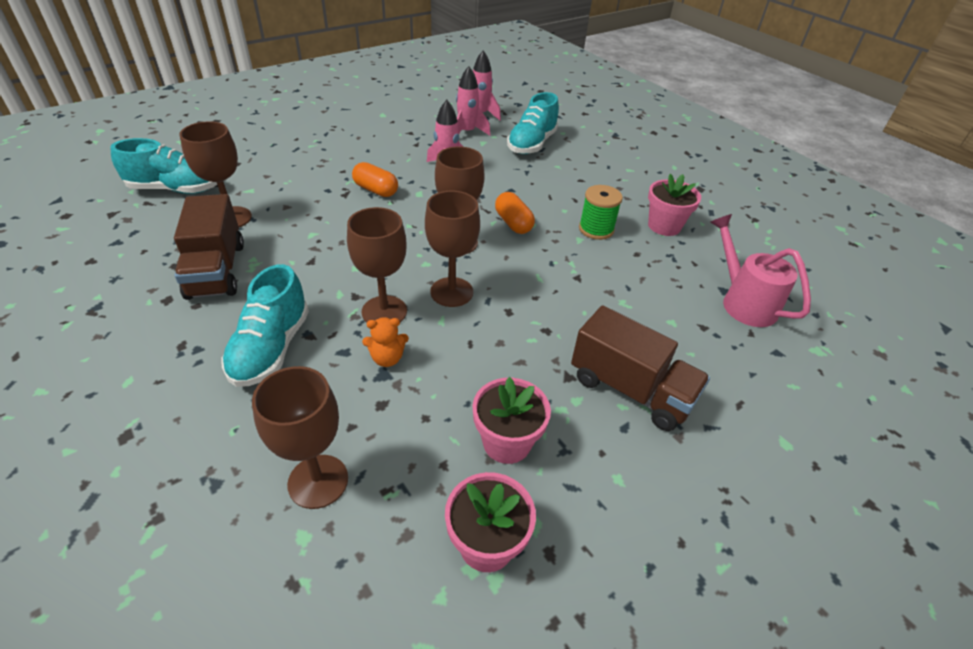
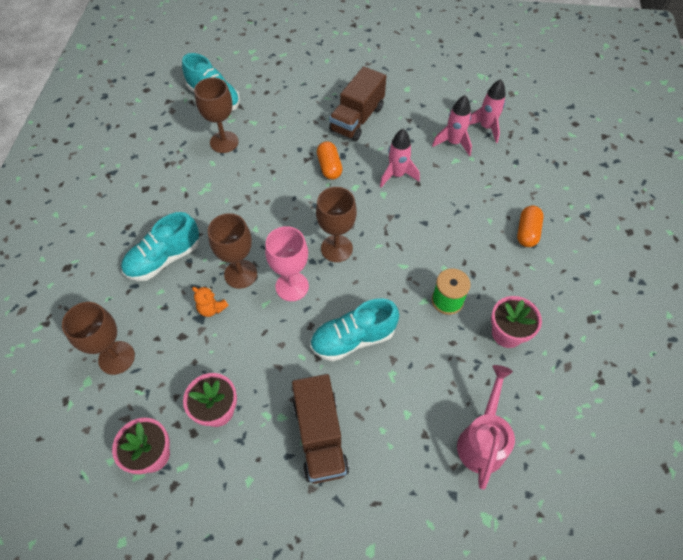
camera: 45 degrees right, 15 degrees up
(216, 270) = (184, 181): brown truck -> brown truck (357, 119)
(451, 292) = (292, 286): brown goblet -> pink goblet
(513, 223) = (392, 255): orange capsule -> orange capsule (527, 232)
(532, 144) = (494, 184): turquoise shoe -> turquoise shoe (353, 339)

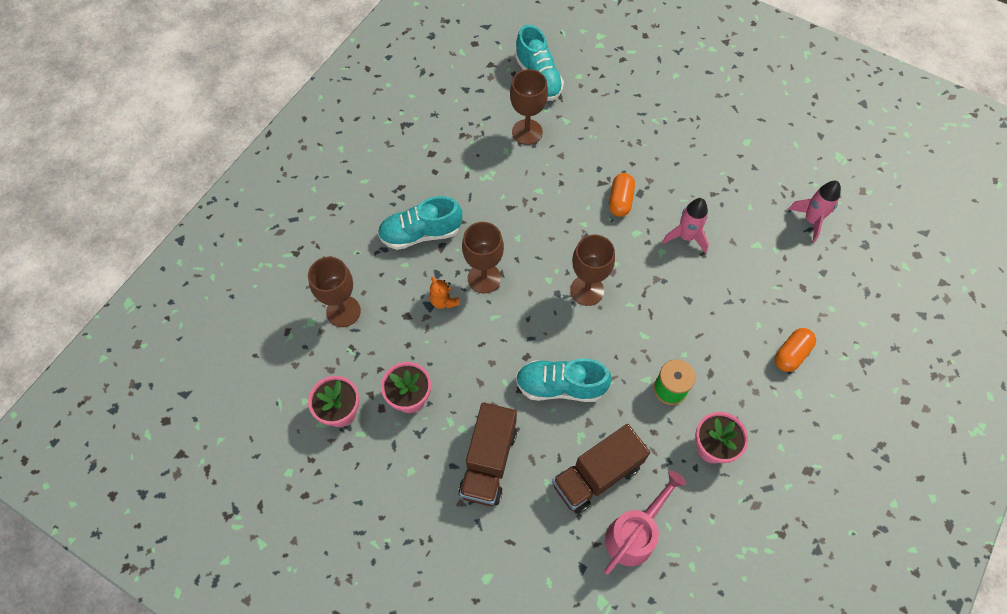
camera: 25 degrees right, 5 degrees up
(292, 286) = (526, 311): pink goblet -> none
(357, 119) = (675, 157): brown truck -> brown truck (596, 475)
(453, 143) = (765, 224): pink rocket -> none

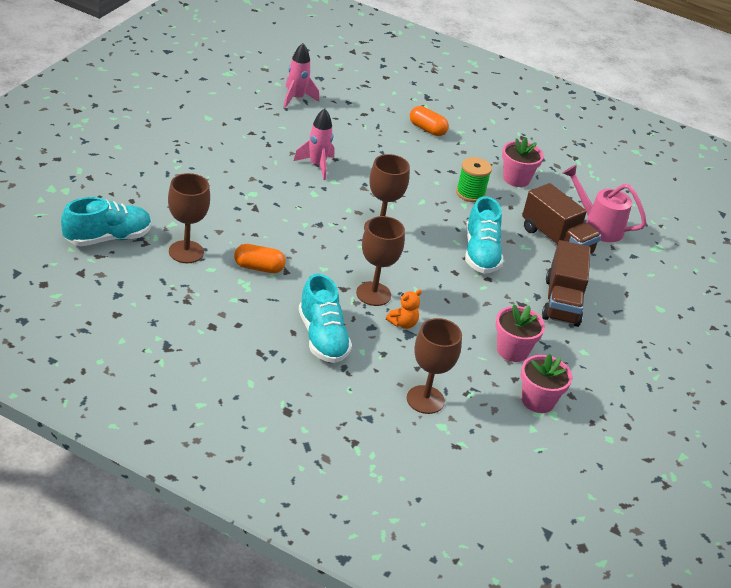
camera: 100 degrees left, 25 degrees down
(488, 462) = (562, 302): brown truck -> brown truck turned 90 degrees clockwise
(620, 200) = (277, 198): orange capsule -> orange capsule (259, 268)

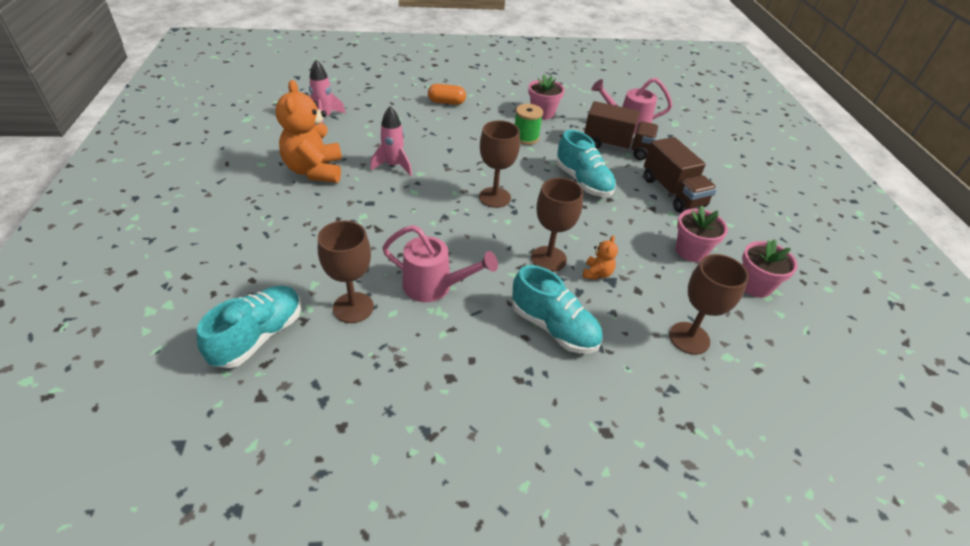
camera: 30 degrees left, 5 degrees up
(246, 141) = (315, 170): none -> orange teddy bear
(259, 268) = (434, 286): orange capsule -> pink watering can

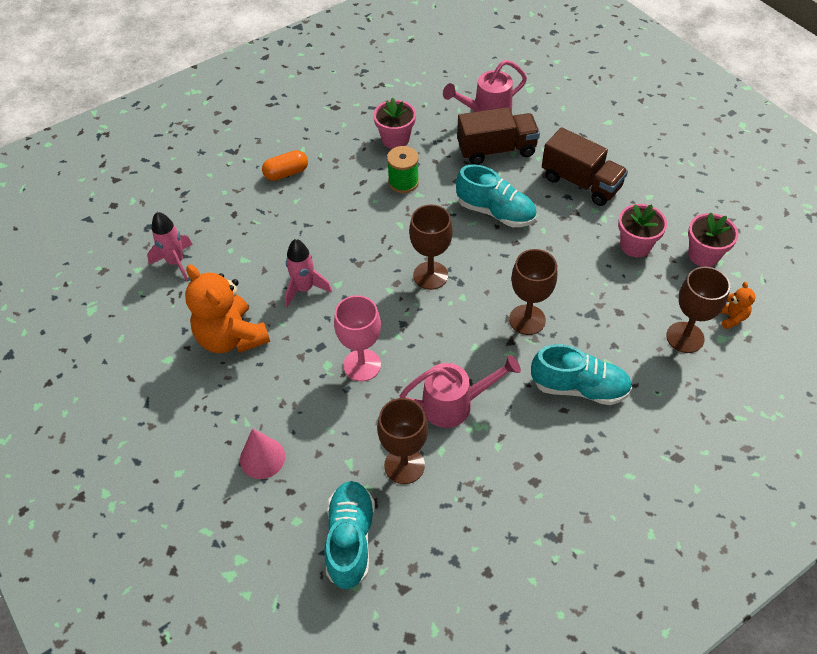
camera: 25 degrees left, 10 degrees up
(256, 249) = (262, 458): none -> pink cone
(388, 227) = (362, 365): none -> pink goblet
(597, 273) = (576, 313): orange teddy bear -> orange teddy bear (731, 317)

